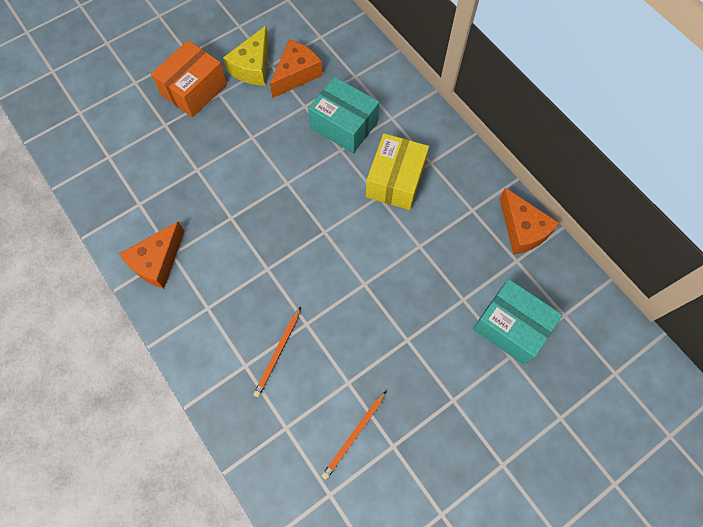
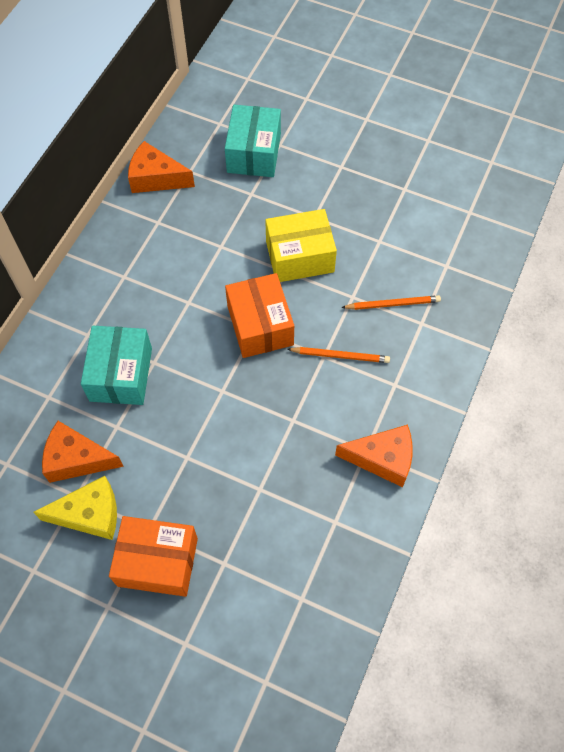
camera: 120 degrees left, 5 degrees down
(325, 237) = (260, 325): none -> orange box
(354, 435) = (416, 217): orange pencil -> orange pencil (340, 356)
(395, 180) = (162, 296): yellow box -> yellow box (300, 257)
(522, 230) = (156, 178): orange cheese -> orange cheese turned 105 degrees counterclockwise

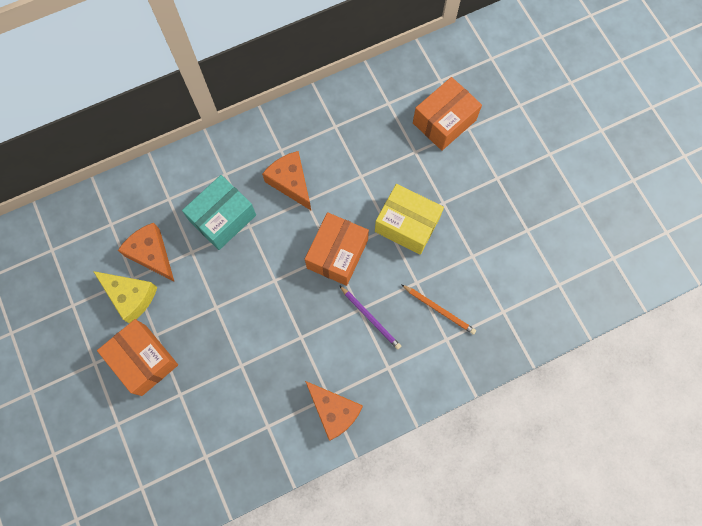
camera: 40 degrees right, 10 degrees up
(156, 178) = (361, 92): orange cheese -> orange cheese (291, 182)
(254, 153) = (444, 121): turquoise box -> orange box
(340, 356) = (370, 318): orange pencil -> purple pencil

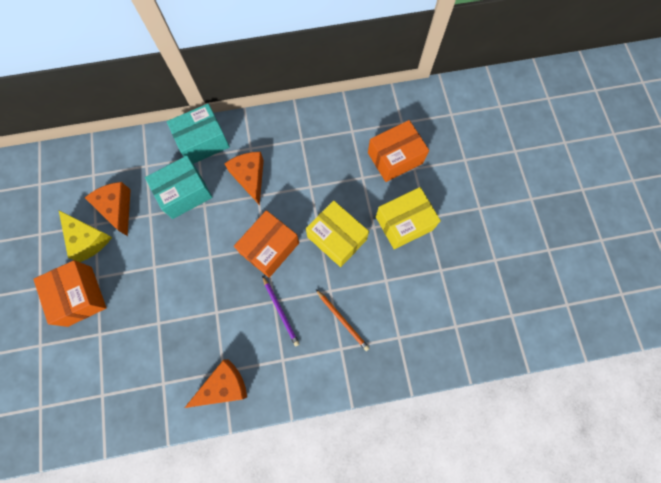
camera: 15 degrees right, 0 degrees up
(224, 155) = (203, 141): none -> turquoise box
(334, 411) = (223, 386): orange cheese -> orange cheese turned 90 degrees counterclockwise
(474, 190) = (404, 223): none -> yellow box

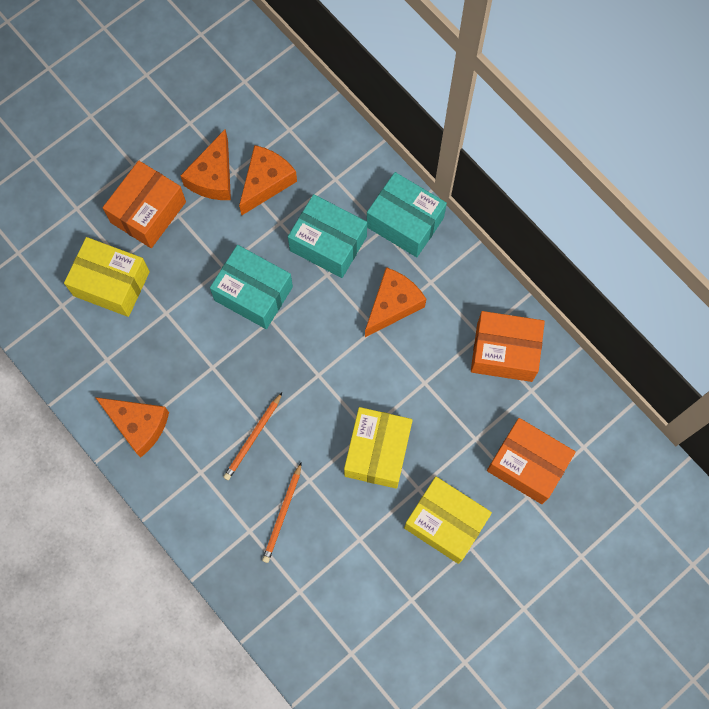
camera: 60 degrees right, 0 degrees up
(88, 239) = (213, 177): yellow cheese -> orange cheese
(111, 350) = (111, 283): none -> yellow box
(185, 257) = (253, 293): none -> turquoise box
(269, 248) = (319, 381): orange box -> orange box (504, 352)
(280, 311) = (253, 438): purple pencil -> orange pencil

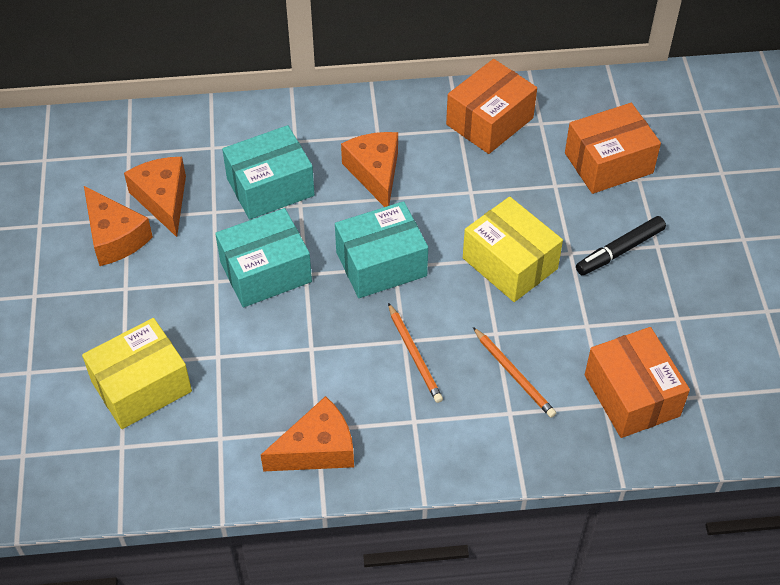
camera: 55 degrees left, 20 degrees down
(148, 212) = (97, 311): orange box -> orange box (631, 395)
(405, 222) = (303, 121): turquoise box -> turquoise box (381, 264)
(445, 523) = (620, 251): yellow box -> black marker

